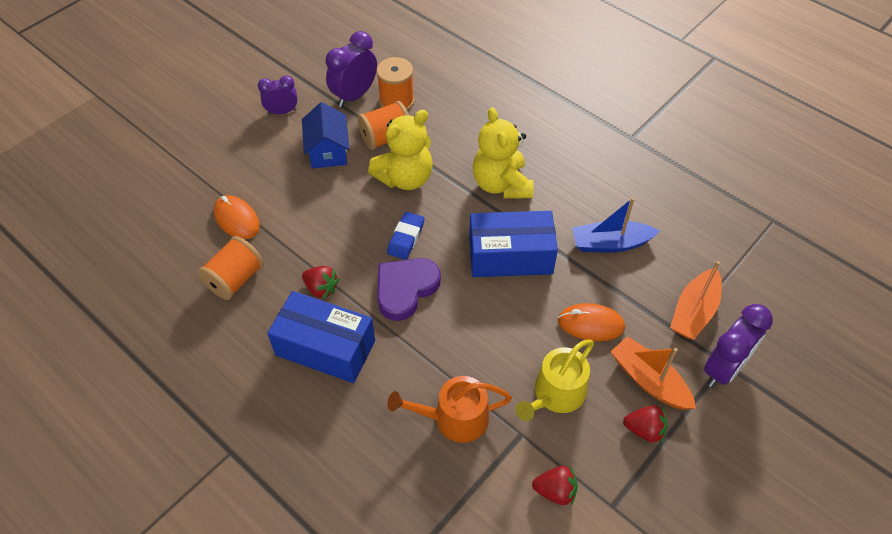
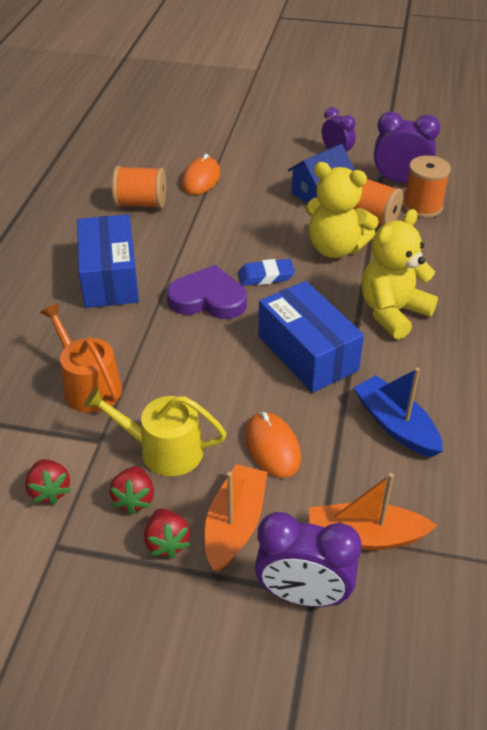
camera: 60 degrees right, 10 degrees down
(321, 288) = (168, 250): red strawberry -> red strawberry (134, 499)

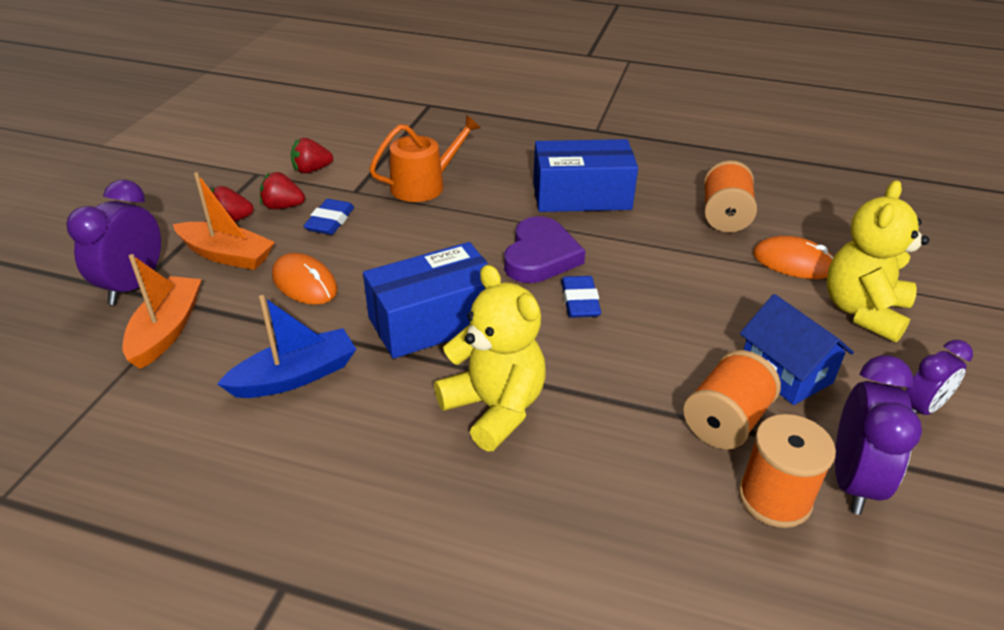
camera: 95 degrees right, 5 degrees down
(163, 450) = (330, 221): yellow watering can -> blue eraser
(272, 447) = (304, 283): orange mouse -> orange mouse turned 60 degrees clockwise
(335, 248) = (642, 371): yellow teddy bear -> yellow teddy bear (863, 311)

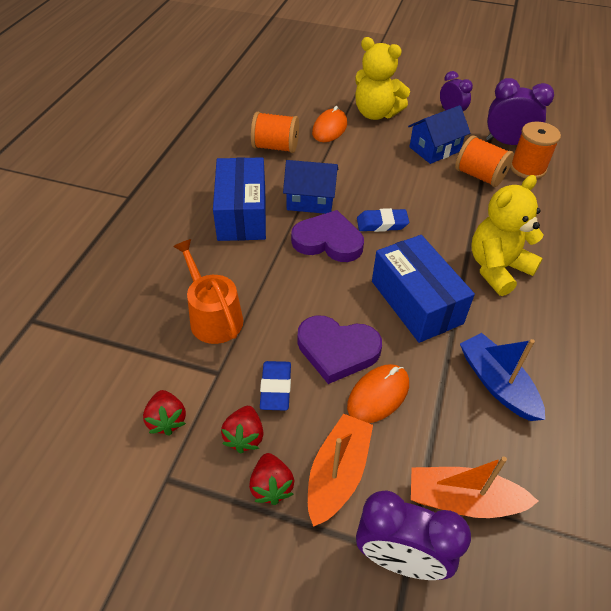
camera: 90 degrees left, 10 degrees up
(330, 221) = (275, 388): blue eraser -> blue eraser turned 75 degrees clockwise
(368, 258) = (337, 350): none -> purple heart
(617, 244) = (310, 200): none -> blue house

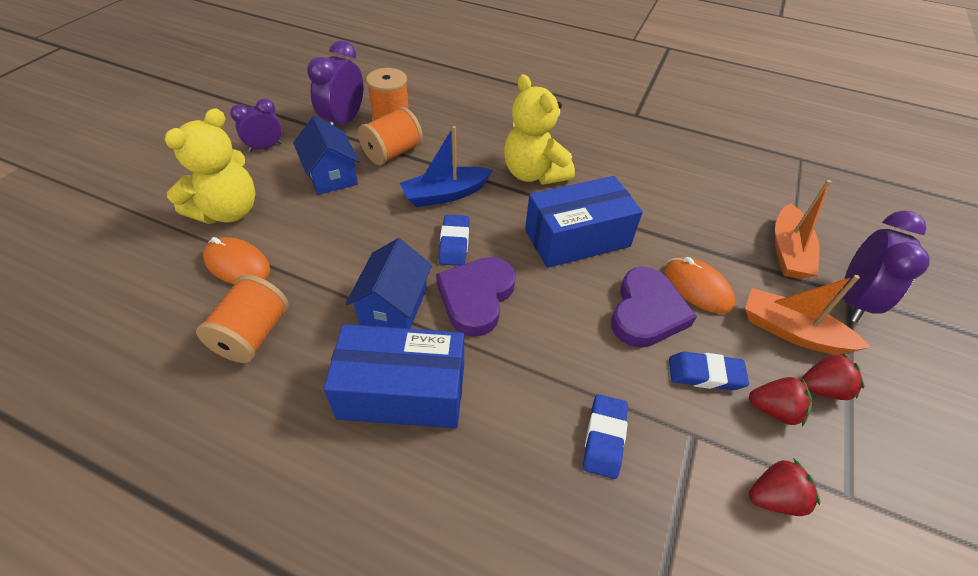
camera: 85 degrees left, 0 degrees up
(213, 316) = (604, 438): orange watering can -> blue eraser
(497, 383) = (670, 206): blue boat -> blue boat (445, 194)

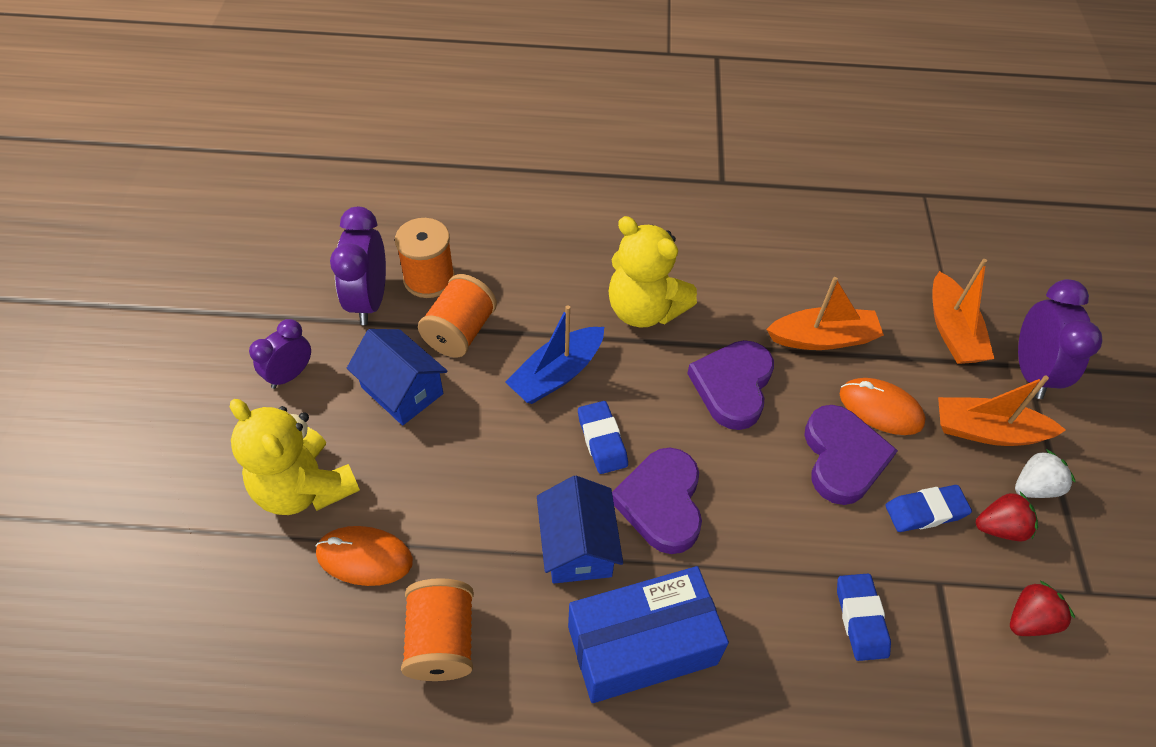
camera: 20 degrees left, 5 degrees up
(228, 211) = (304, 488): yellow teddy bear -> yellow teddy bear turned 120 degrees clockwise
(577, 238) = (732, 386): blue box -> purple heart
(669, 227) = (823, 338): none -> orange boat
(822, 388) = (1034, 487): red strawberry -> white strawberry

